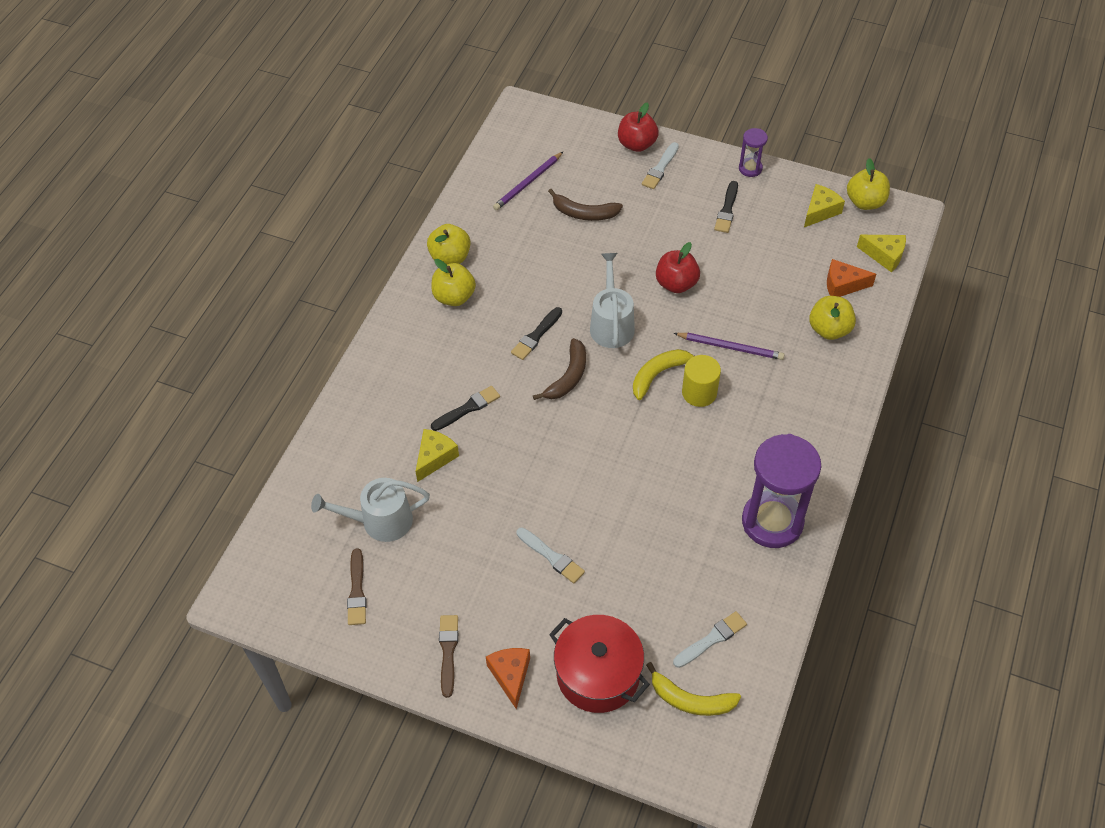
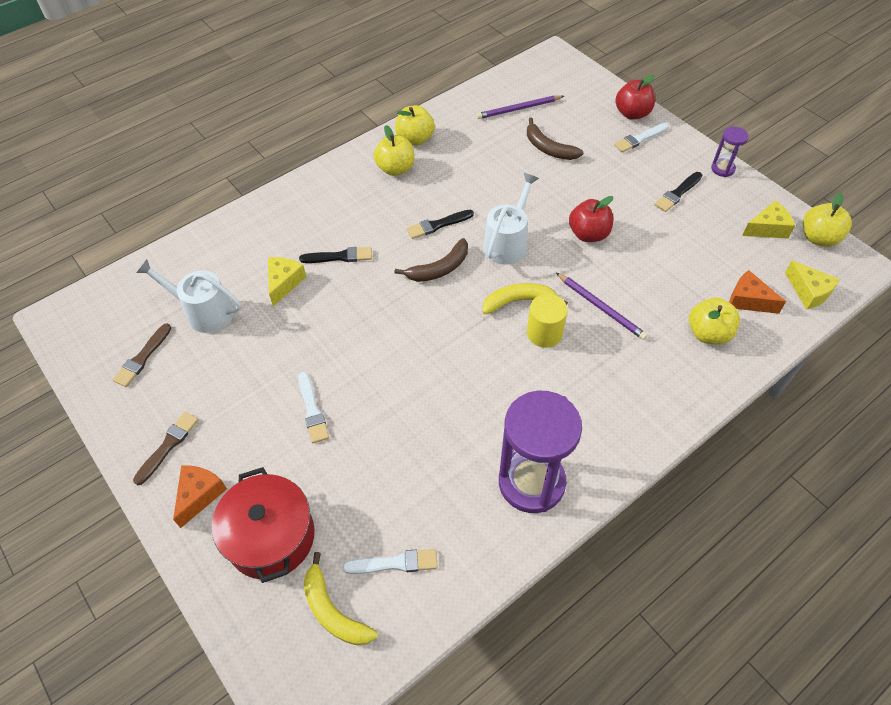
camera: 30 degrees right, 0 degrees up
(435, 458) = (284, 283): yellow cheese -> yellow cheese turned 45 degrees counterclockwise

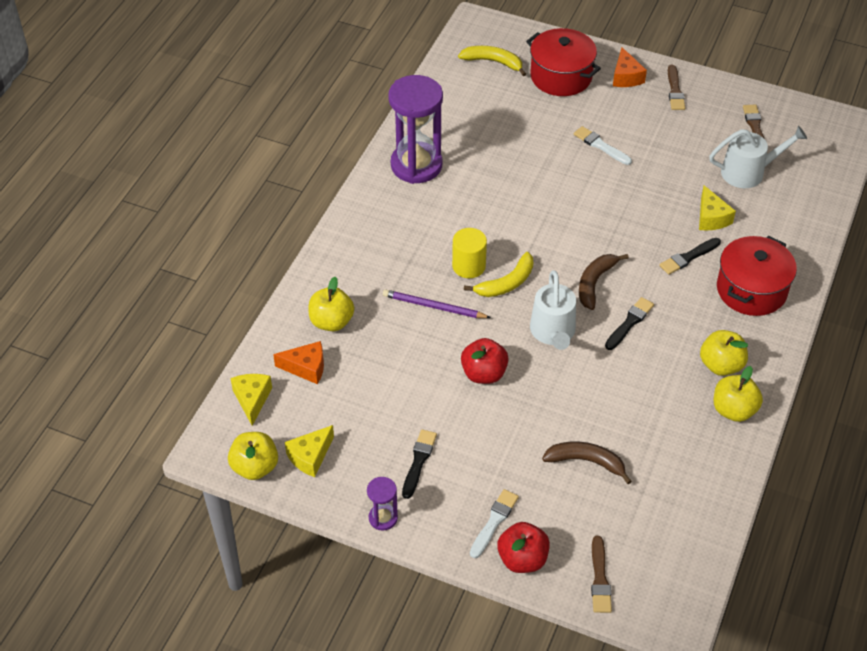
camera: 150 degrees right, 5 degrees down
(316, 210) = (751, 290): none -> red pot
(395, 563) = (475, 94): white brush -> none
(518, 109) = (656, 505): purple pencil -> none
(586, 88) = (600, 578): none -> brown brush
(808, 292) = (252, 400): yellow cheese -> yellow cheese turned 60 degrees clockwise

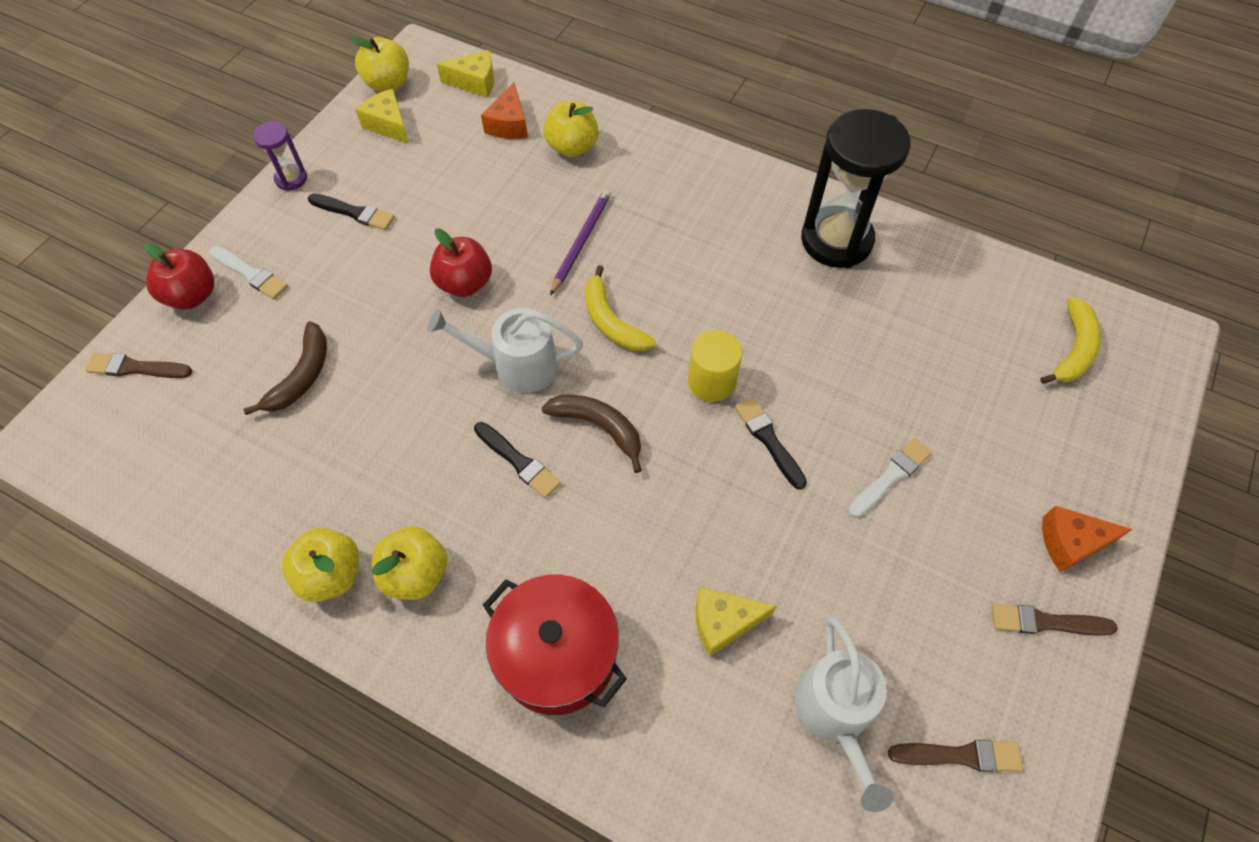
camera: 95 degrees right, 10 degrees up
(416, 165) = (836, 240): purple hourglass -> black hourglass
(469, 266) = (646, 283): yellow cylinder -> yellow cylinder (711, 381)
(561, 76) = (1054, 440): red pot -> none
(688, 257) = (637, 568): black brush -> black brush (768, 440)

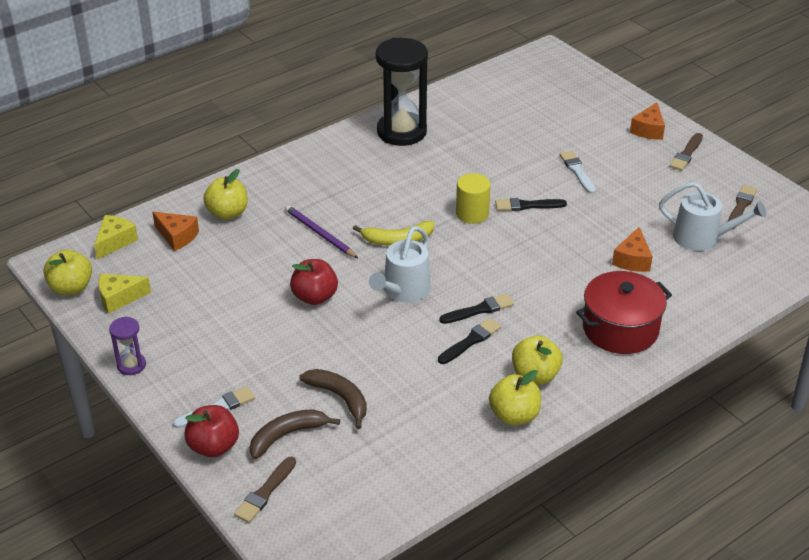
camera: 65 degrees left, 20 degrees down
(354, 212) = (199, 337): black brush -> black brush (470, 341)
(599, 427) = (476, 268): brown banana -> brown banana (287, 435)
(723, 622) = (632, 259): yellow cheese -> orange cheese
(1073, 349) = (537, 83): yellow banana -> none

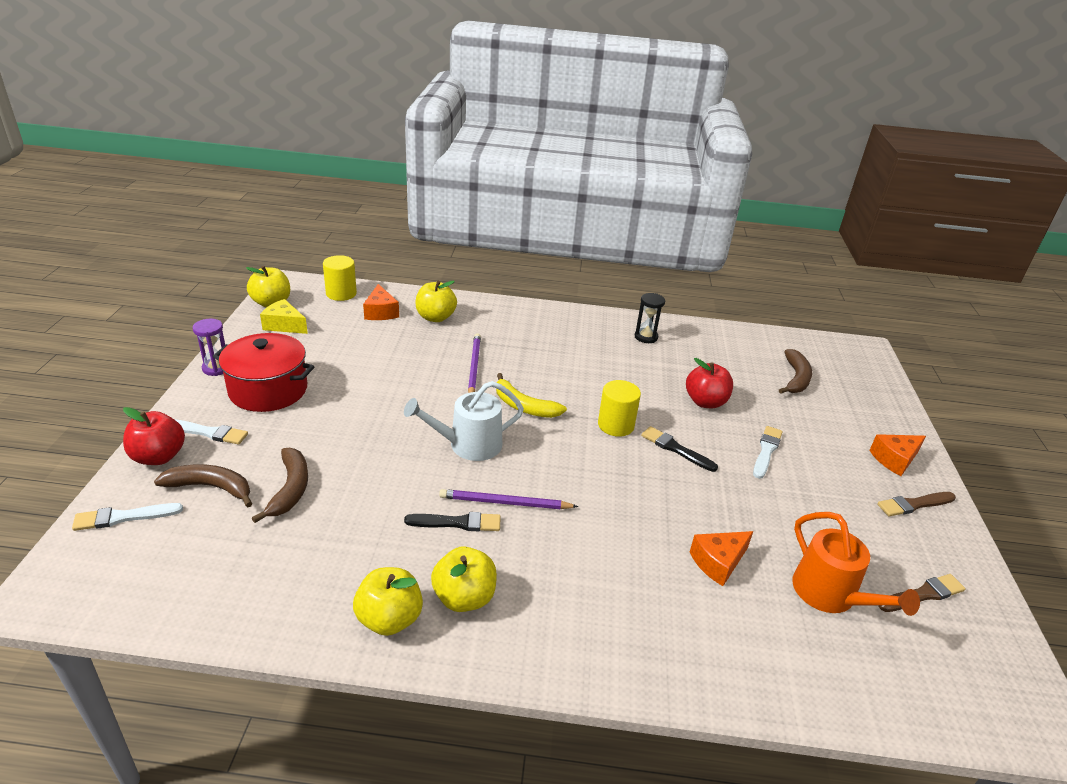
camera: 40 degrees right, 5 degrees down
(115, 242) = (341, 293): yellow cheese -> yellow cylinder
(265, 492) = (124, 517): brown brush -> white brush
(315, 297) = (398, 405): red apple -> red apple (705, 402)
(401, 132) = (646, 337): black hourglass -> black hourglass, size x0.46
(479, 310) = (505, 503): black brush -> purple pencil
(534, 105) = (796, 378): none -> brown banana
(620, 329) = (611, 619): red pot -> red pot (268, 390)
(702, 238) = (830, 594): white watering can -> orange watering can

